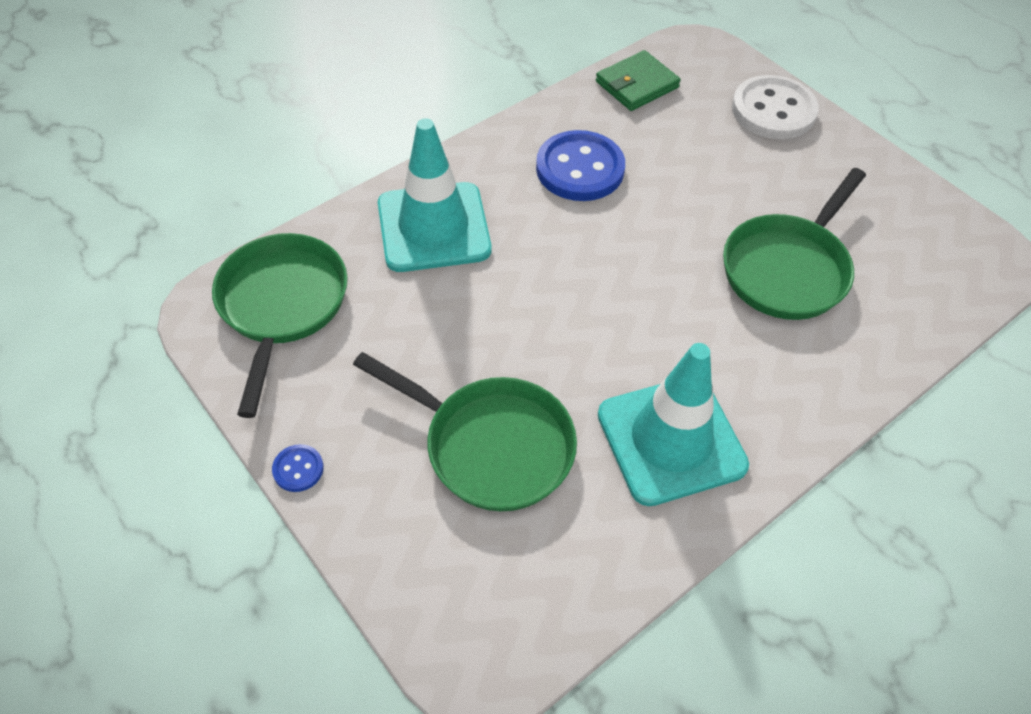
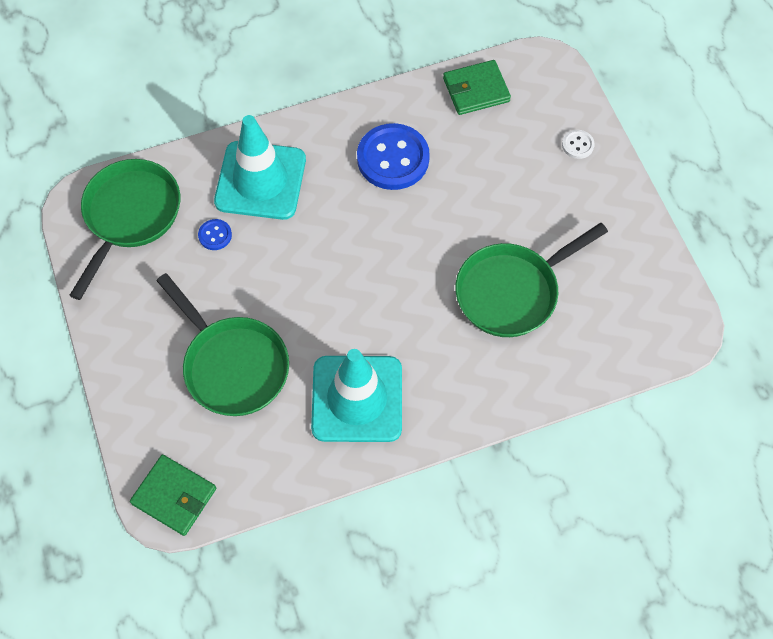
camera: 20 degrees right, 10 degrees up
(298, 469) = (100, 343): blue button -> blue button (215, 235)
(484, 644) = (174, 496): none -> green wallet
(773, 110) = (577, 145): white button -> white button, size x0.44

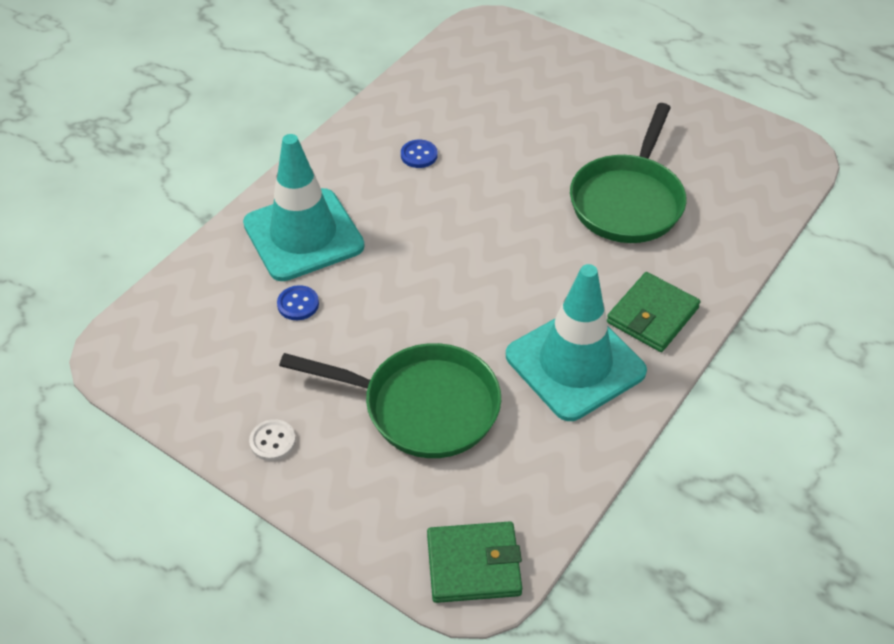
camera: 35 degrees left, 15 degrees down
(130, 216) = (187, 335): green pan -> none
(393, 158) = (419, 155): blue button -> blue button, size x0.44
(476, 90) = (445, 70): green wallet -> green wallet (652, 315)
(577, 145) = (573, 69): white button -> white button (272, 441)

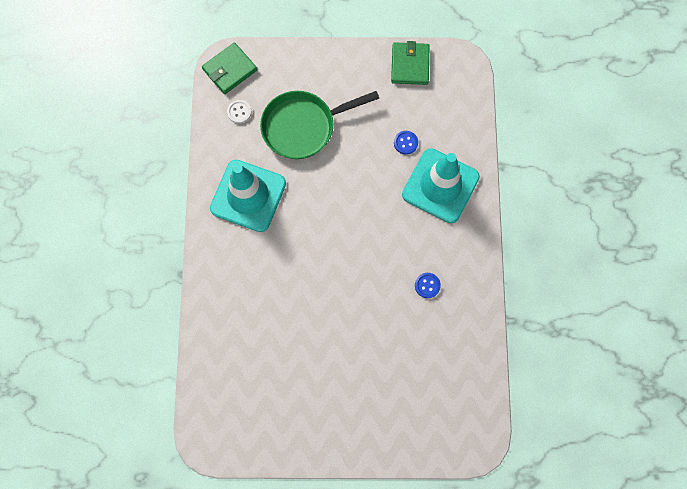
camera: 145 degrees right, 25 degrees up
(272, 441) = (355, 68): white button -> white button (239, 112)
(628, 201) = (285, 329): green pan -> none
(652, 315) = (227, 251): green wallet -> green wallet (410, 65)

